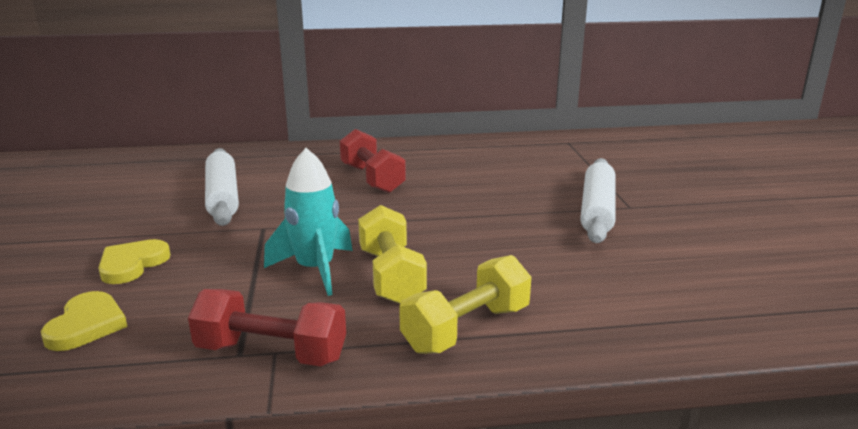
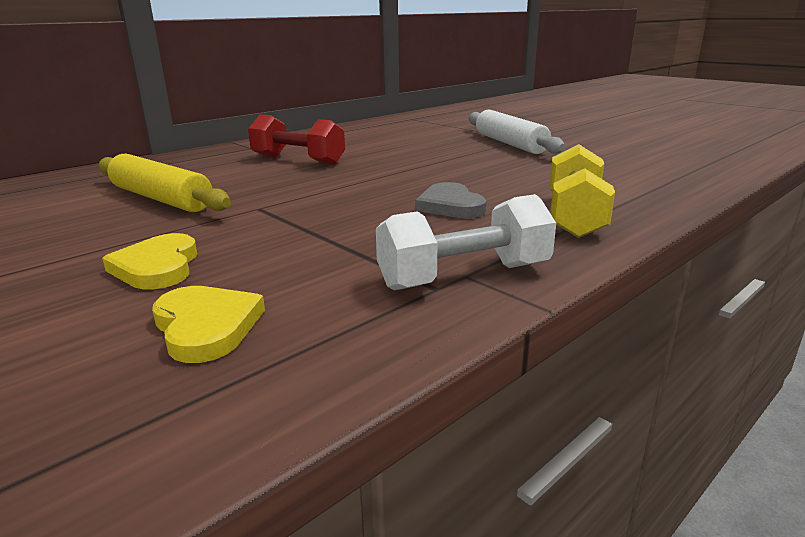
camera: 35 degrees left, 0 degrees up
(222, 196) = (161, 199): white rolling pin -> yellow rolling pin
(271, 353) = (464, 276): red dumbbell -> white dumbbell
(315, 270) = (376, 219): turquoise rocket -> none
(391, 276) = (450, 206): yellow dumbbell -> grey heart

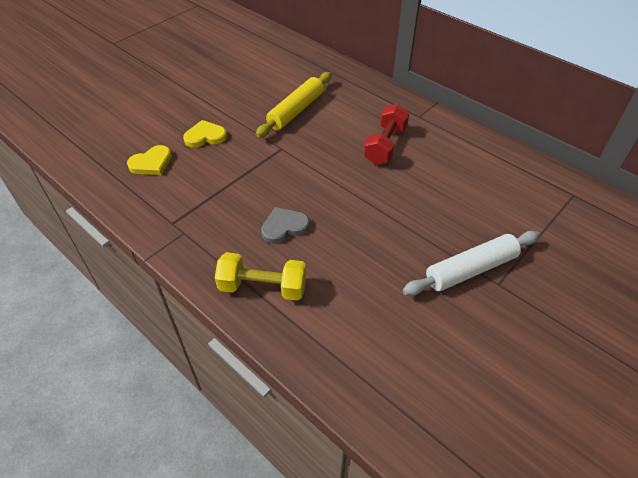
camera: 85 degrees right, 25 degrees up
(464, 276) = (181, 232): white dumbbell -> none

